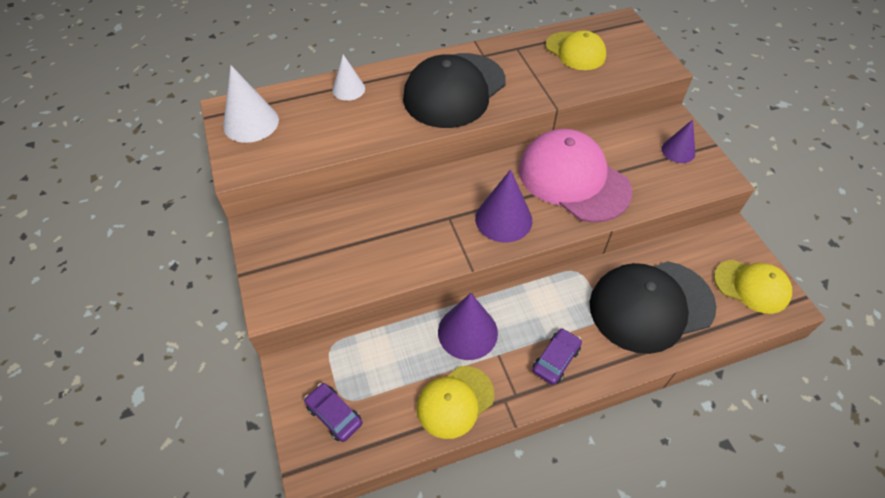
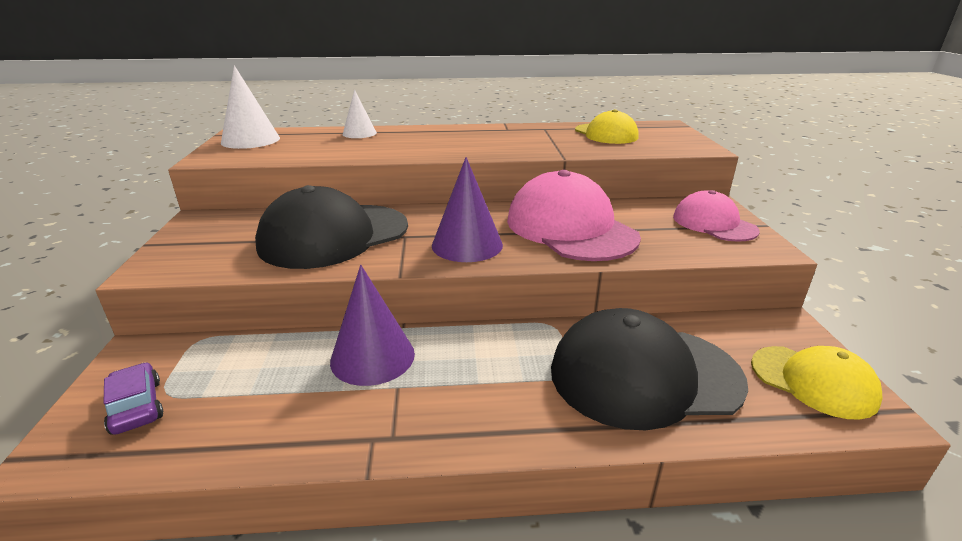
camera: 15 degrees right, 25 degrees down
(454, 90) = (461, 142): black cap -> black cap (334, 236)
(455, 401) = (301, 426): yellow cap -> none
(556, 360) = (475, 408): purple car -> none
(678, 151) = (714, 223): purple cone -> pink cap

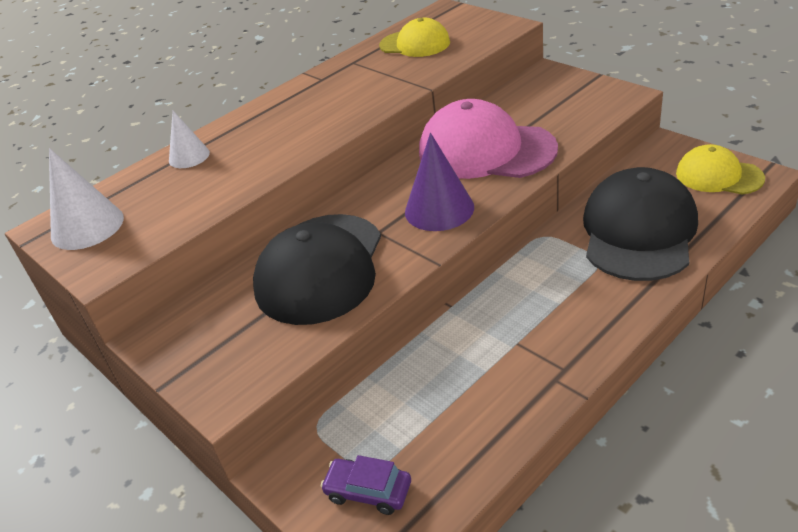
camera: 35 degrees left, 10 degrees up
(372, 357) = (468, 338): purple cone -> none
(644, 375) = (638, 231): black cap -> black cap turned 150 degrees clockwise
(714, 223) = (569, 91): pink cap -> none
(813, 381) = (718, 176): yellow cap -> yellow cap turned 150 degrees counterclockwise

